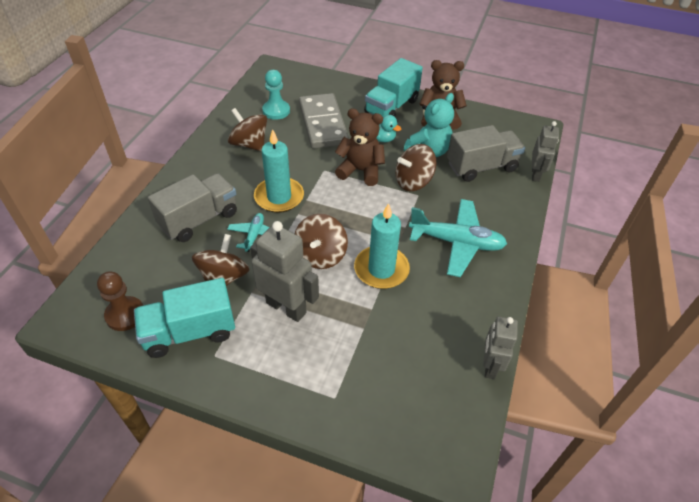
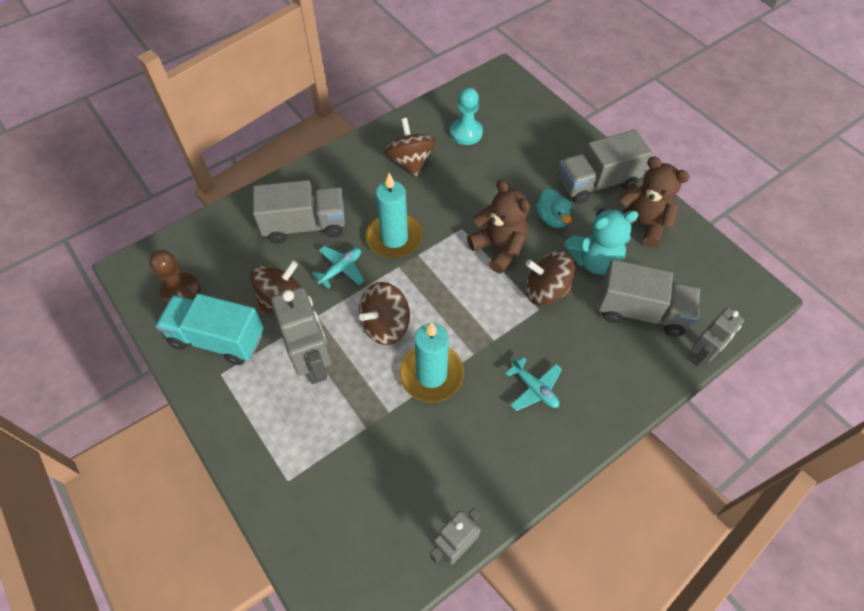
camera: 35 degrees right, 10 degrees up
(323, 123) = (503, 170): grey domino -> none
(391, 107) = (597, 183): turquoise truck -> grey truck
(456, 242) = (534, 388): turquoise plane -> turquoise plane, size x0.53

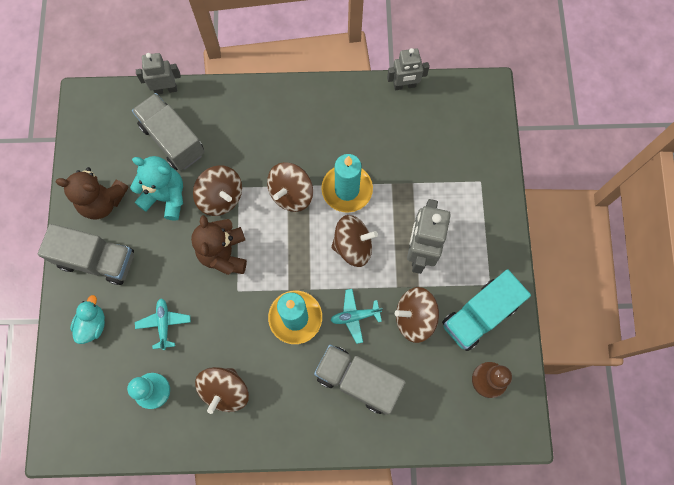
camera: 145 degrees left, 15 degrees up
(217, 339) = (479, 315): turquoise truck -> turquoise truck turned 90 degrees clockwise
(483, 335) = (291, 194): none -> brown spinning top
(534, 388) = (288, 138): turquoise plane -> turquoise plane (164, 324)
(552, 218) = (162, 252): turquoise duck -> turquoise duck (93, 324)
(641, 224) = (103, 201): brown teddy bear -> brown teddy bear turned 60 degrees counterclockwise

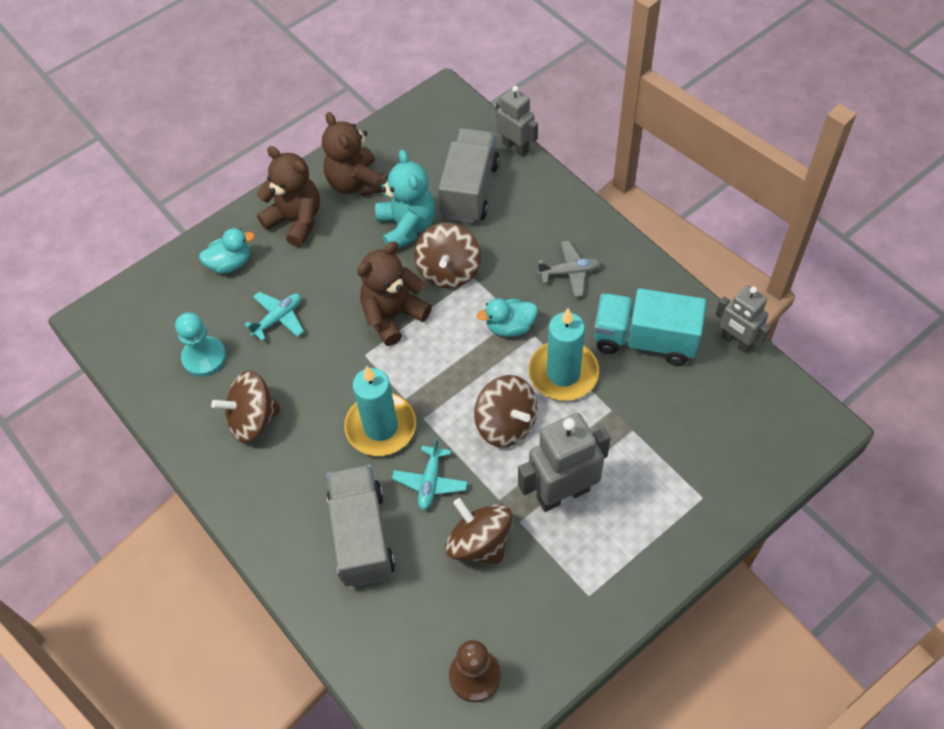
camera: 55 degrees right, 15 degrees down
(97, 260) = (296, 220): grey truck -> brown teddy bear
(284, 132) = (569, 272): none -> grey plane
(291, 194) = (510, 327): brown spinning top -> turquoise duck
(355, 316) = (430, 482): turquoise plane -> turquoise plane turned 120 degrees counterclockwise
(479, 315) = (542, 610): turquoise truck -> turquoise truck (645, 340)

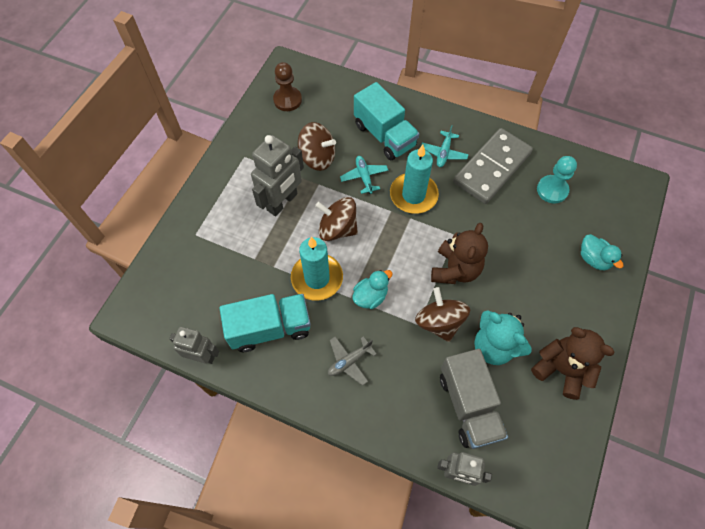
camera: 150 degrees right, 5 degrees up
(230, 263) = (593, 259): turquoise duck -> turquoise duck turned 75 degrees counterclockwise
(253, 419) = (491, 168): brown spinning top -> grey domino
(278, 318) = (528, 234): turquoise plane -> turquoise plane (443, 153)
(296, 220) = (578, 313): brown teddy bear -> none
(361, 536) = (384, 135): grey truck -> turquoise truck

